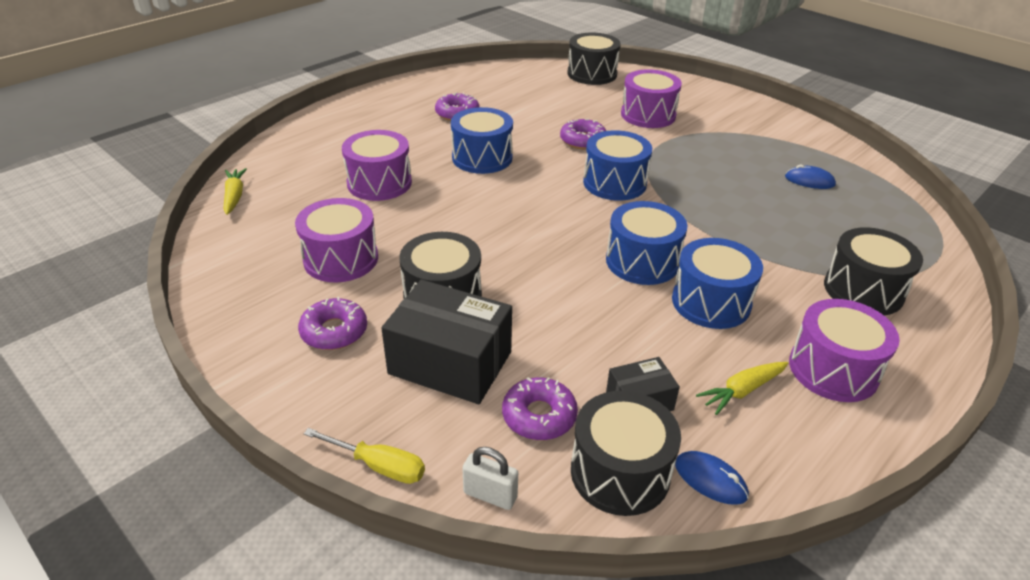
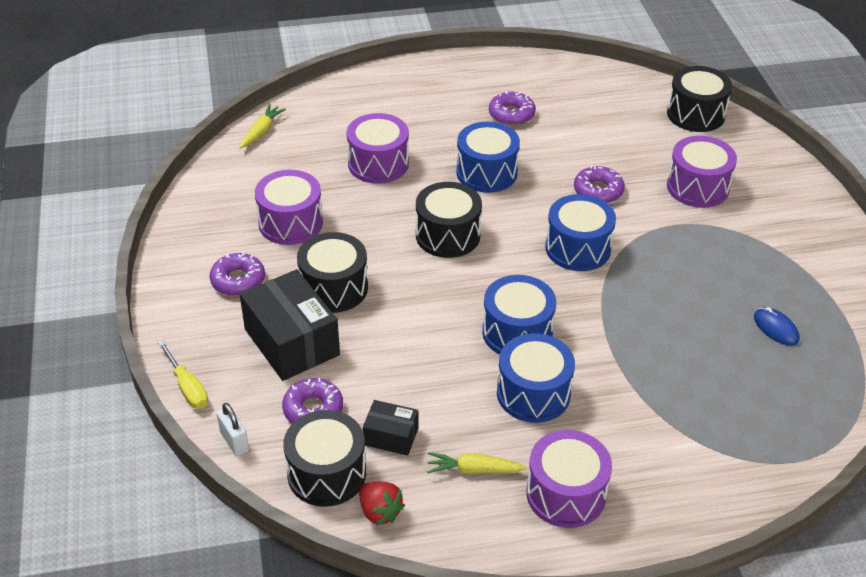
camera: 35 degrees right, 5 degrees up
(710, 480) = (380, 512): blue mouse -> red strawberry
(863, 290) = (681, 450): black drum -> black drum (448, 235)

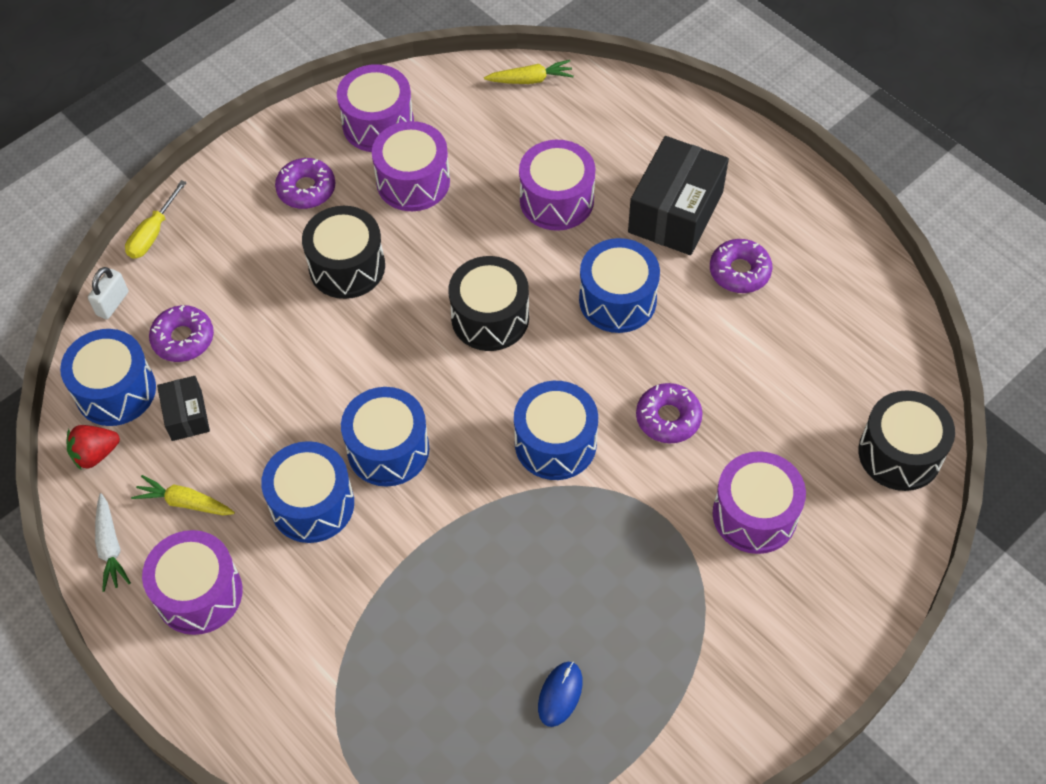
camera: 60 degrees right, 15 degrees up
(218, 218) = (378, 124): none -> purple drum
(292, 342) = (255, 275): black box -> black box (675, 212)
(326, 473) = (115, 391): black drum -> blue drum
(380, 512) = (95, 454): red strawberry -> red strawberry turned 45 degrees clockwise
(473, 470) = (185, 502): yellow carrot -> yellow carrot turned 45 degrees counterclockwise
(480, 536) = (110, 547): none -> white carrot

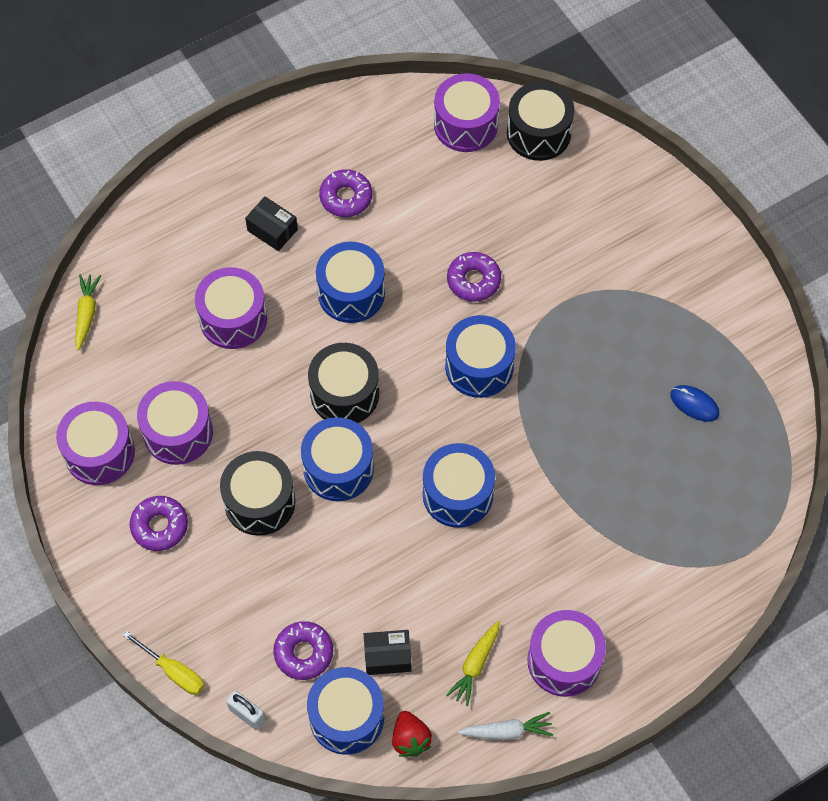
camera: 80 degrees left, 5 degrees up
(312, 504) = (498, 561): blue drum -> blue drum (338, 468)
(675, 212) = (272, 230): black box -> black box, size x0.52
(754, 514) = (571, 241): purple drum -> purple drum (465, 125)

